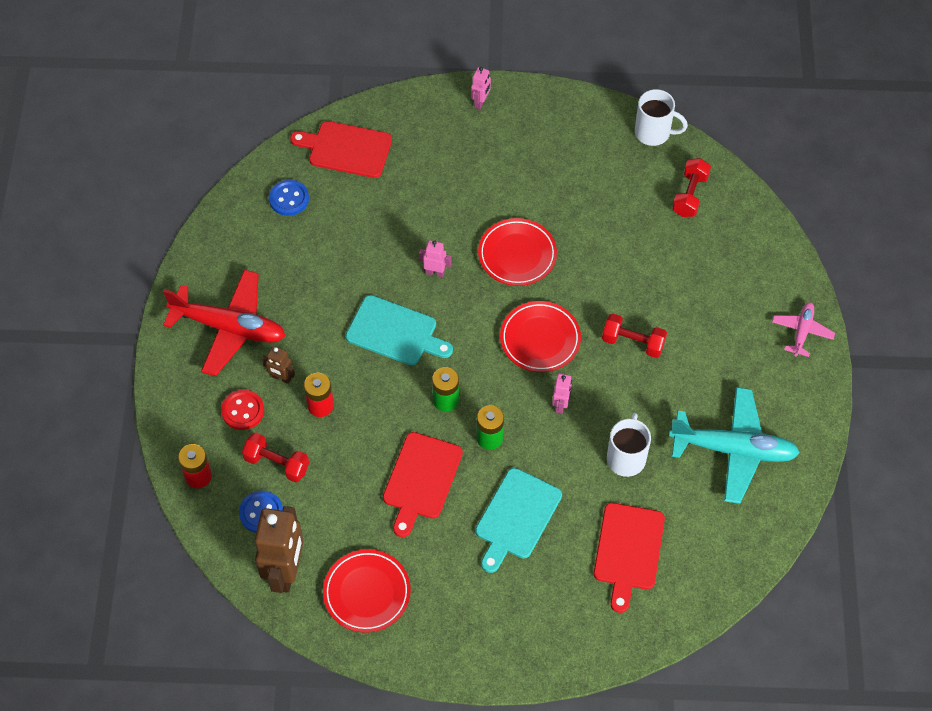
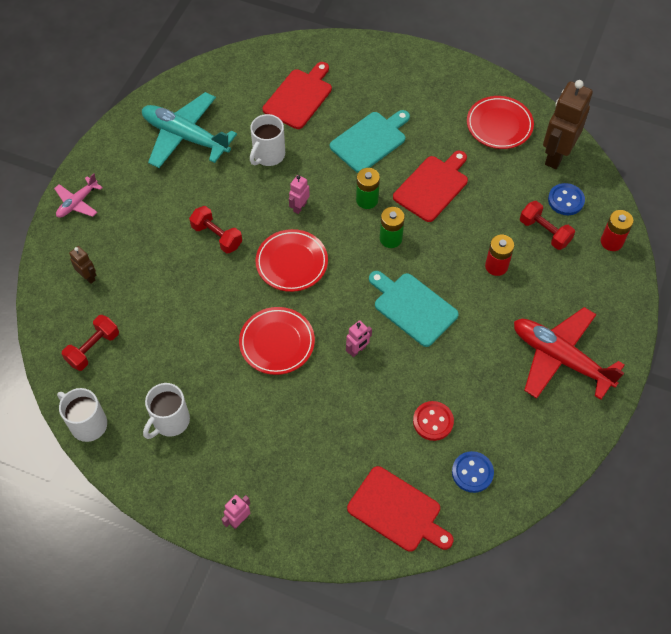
camera: 160 degrees left, 0 degrees up
(243, 411) = (563, 282): red button -> red button (433, 421)
(281, 378) = (524, 299): brown robot -> brown robot (88, 277)
(435, 272) = (357, 350): pink robot -> pink robot turned 75 degrees counterclockwise
(581, 157) = (170, 421): none -> white mug

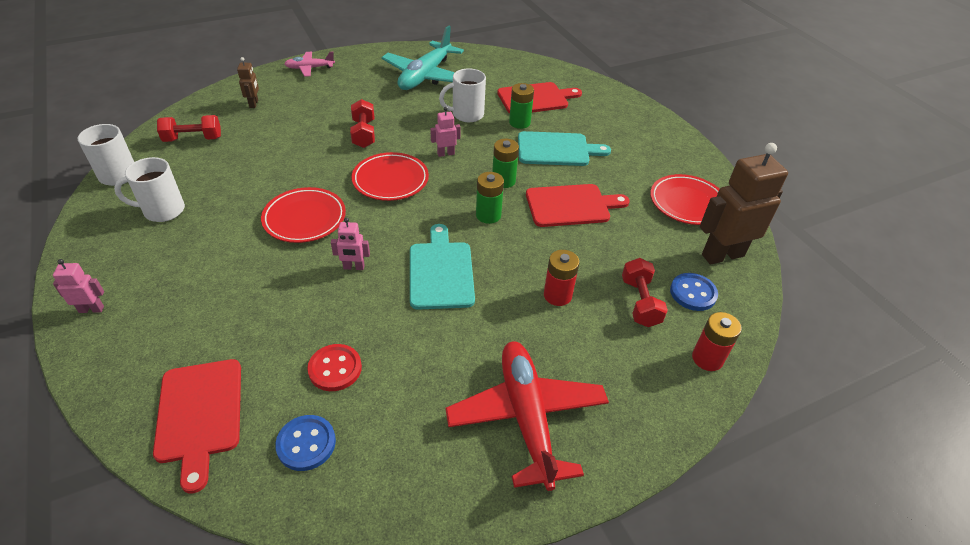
camera: 40 degrees right, 15 degrees down
(185, 137) = (425, 76): turquoise plane -> turquoise plane turned 135 degrees counterclockwise
(316, 133) = (519, 122): none -> green battery

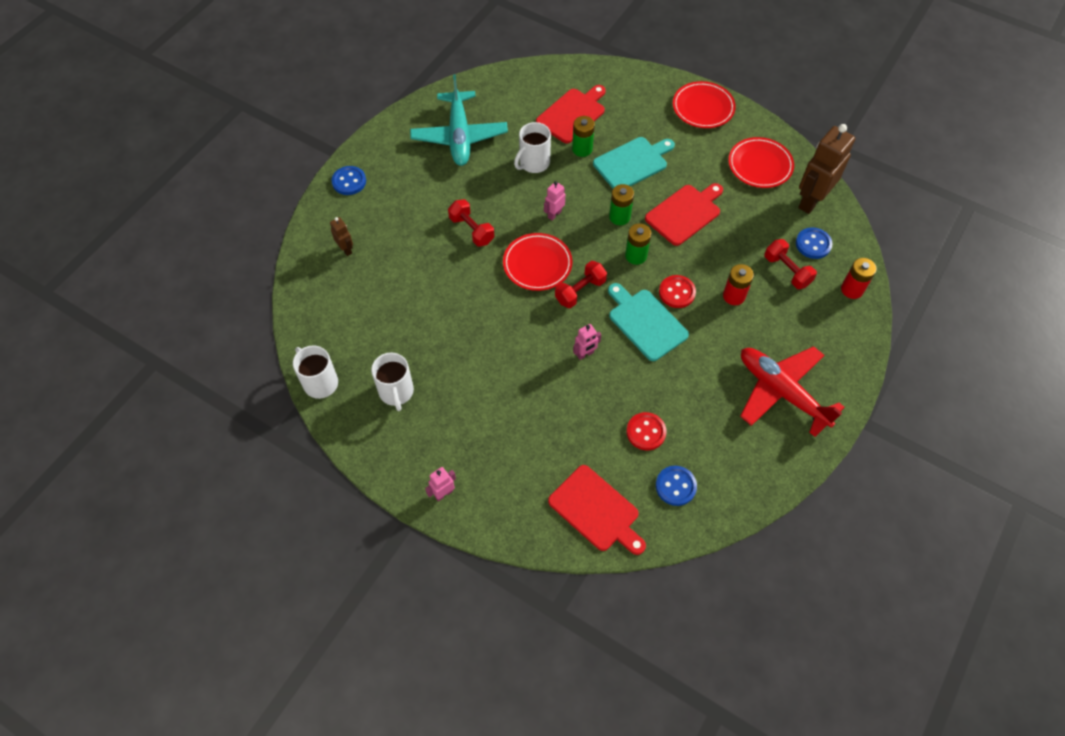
camera: 30 degrees left, 15 degrees up
(162, 210) = (396, 392): white mug -> white mug turned 60 degrees counterclockwise
(193, 139) = (338, 315): red dumbbell -> red dumbbell (580, 291)
(304, 218) = (510, 335): red plate -> red plate (703, 108)
(310, 68) = (349, 181): pink plane -> blue button
(499, 263) = (677, 292): none -> red button

